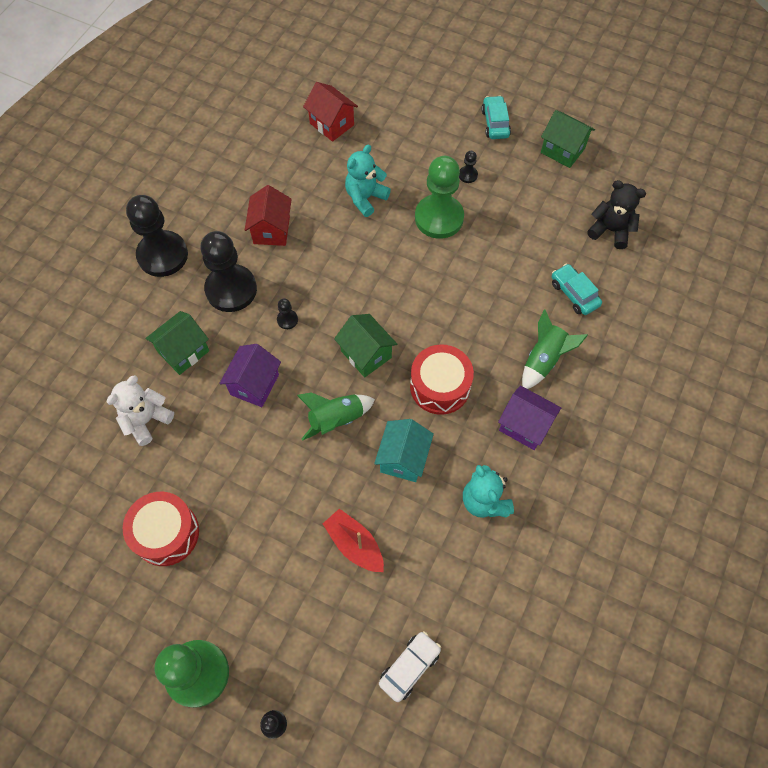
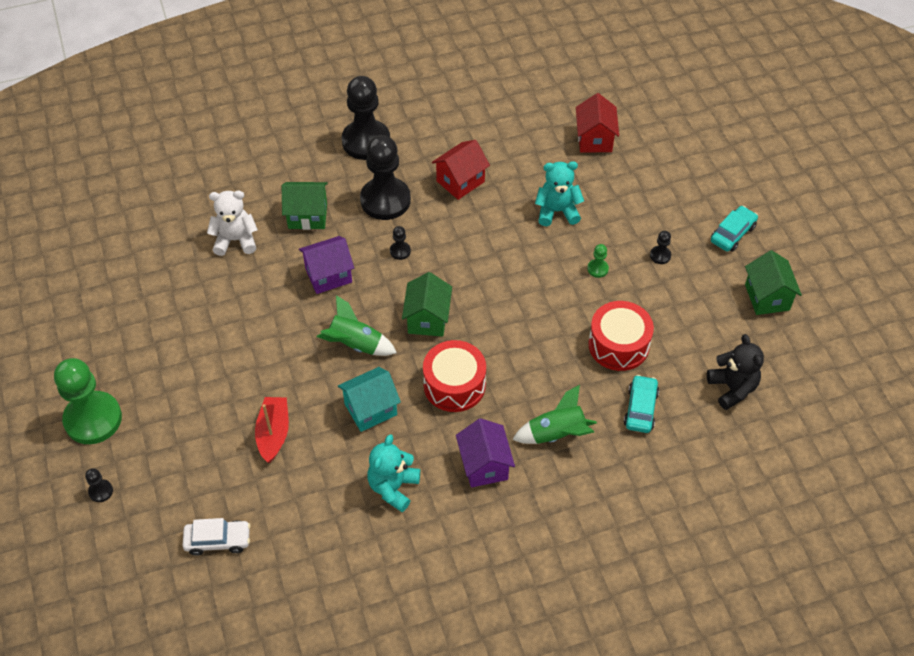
camera: 45 degrees right, 10 degrees down
(166, 533) = (169, 320): red drum -> red drum (618, 345)
(439, 218) = (597, 269): green pawn -> green pawn, size x0.40

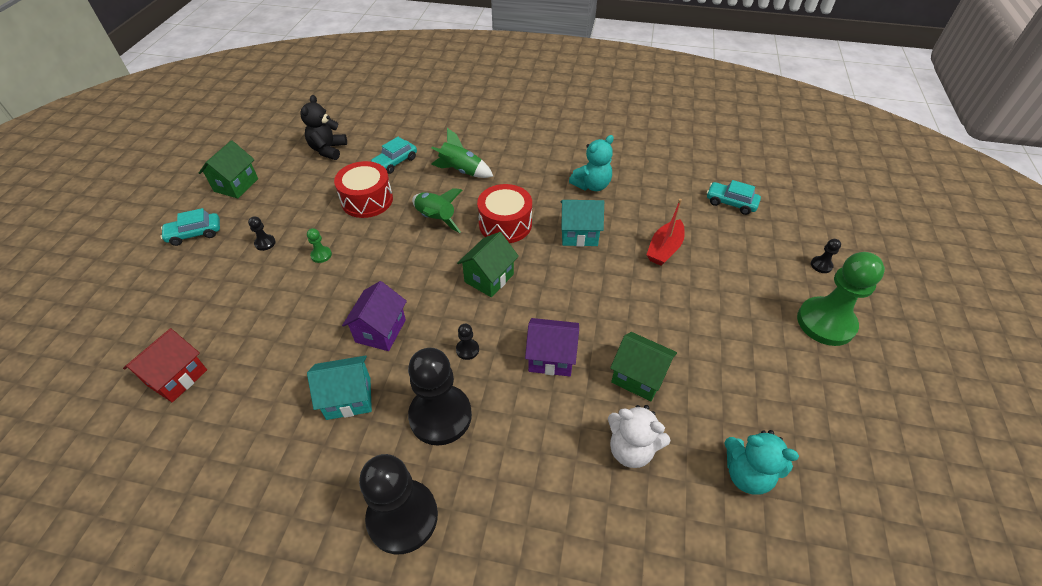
camera: 150 degrees left, 5 degrees down
(218, 540) = (730, 203): white car -> turquoise car
(307, 216) = (535, 440): green house -> green house (638, 377)
(356, 344) = (562, 284): green rocket -> green rocket (436, 219)
(460, 181) = (349, 398): red house -> turquoise house
(484, 465) = (522, 173): purple house -> purple house (380, 331)
(557, 211) = (296, 319): turquoise teddy bear -> turquoise teddy bear (747, 474)

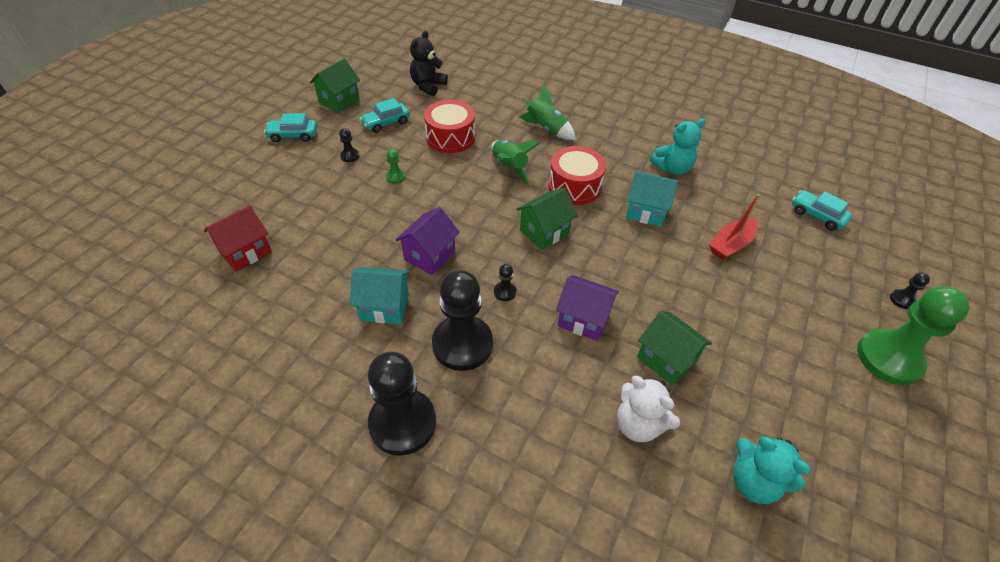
camera: 15 degrees right, 0 degrees up
(395, 162) = (486, 109): turquoise car -> turquoise car (386, 123)

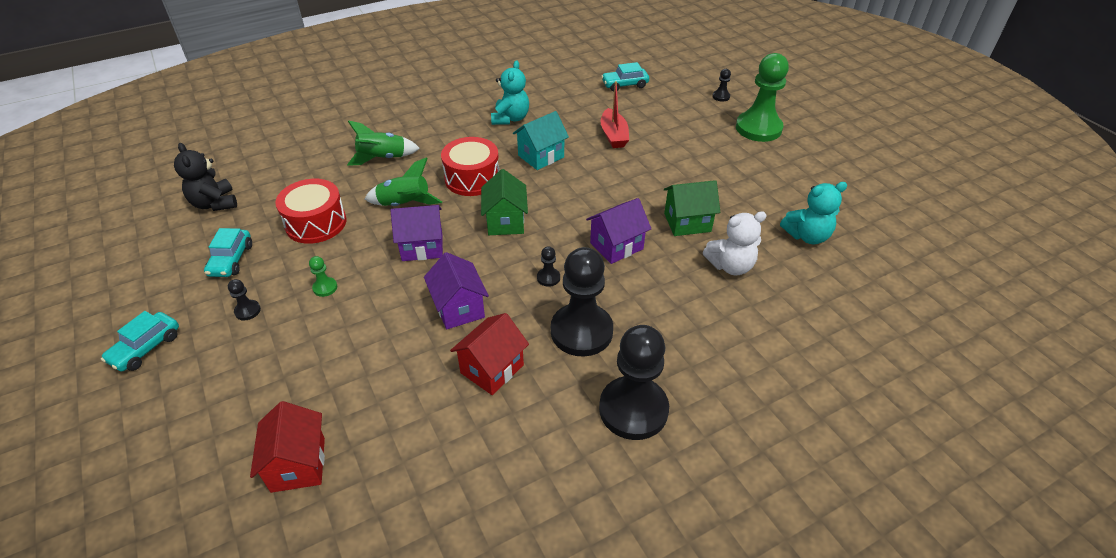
camera: 55 degrees left, 5 degrees down
(339, 101) = (139, 283): green house -> none
(384, 307) = (492, 369): turquoise house -> red house
(474, 201) = (422, 247): none -> purple house

